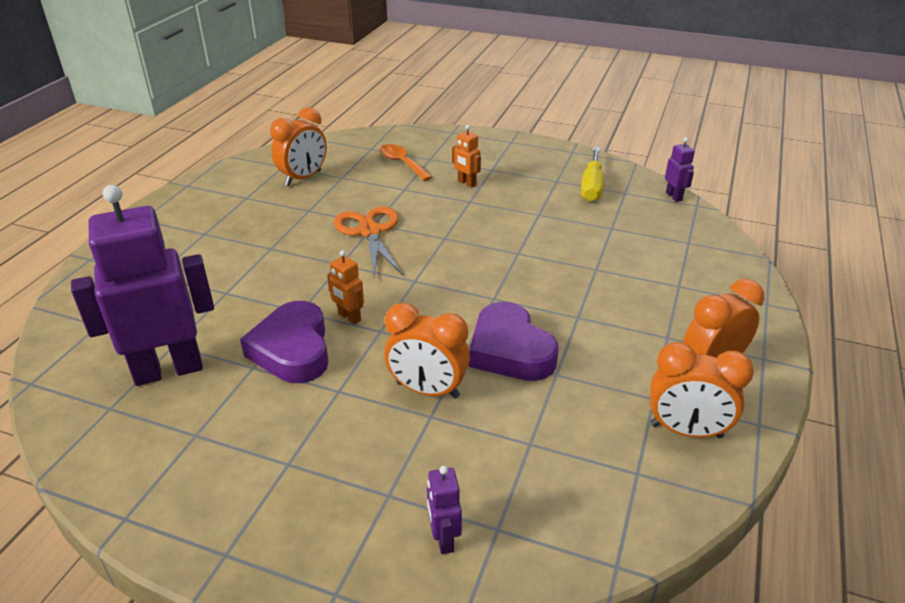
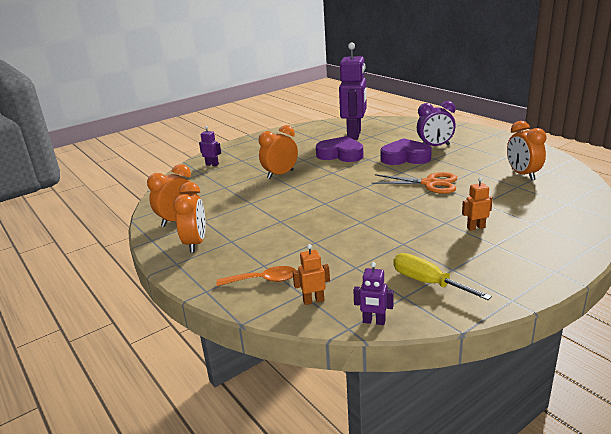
camera: 125 degrees right, 10 degrees down
(216, 259) = (435, 146): none -> purple clock
(349, 317) = (350, 167): orange robot -> orange robot (313, 300)
(402, 163) = (530, 210): orange spoon -> orange spoon (263, 280)
(510, 350) = (280, 196): purple heart -> purple heart (405, 157)

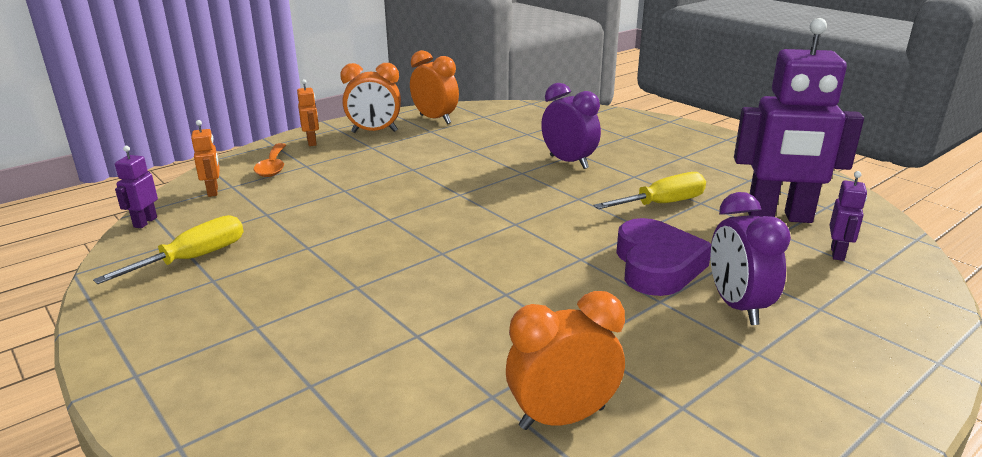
camera: 85 degrees right, 0 degrees up
(212, 164) = (605, 121): purple robot -> purple robot (837, 253)
(280, 174) = (568, 162): orange clock -> purple clock
(340, 154) = (662, 204): purple heart -> yellow screwdriver
(430, 183) = (520, 284): orange scissors -> none
(475, 227) = (323, 314): orange robot -> orange robot (312, 142)

